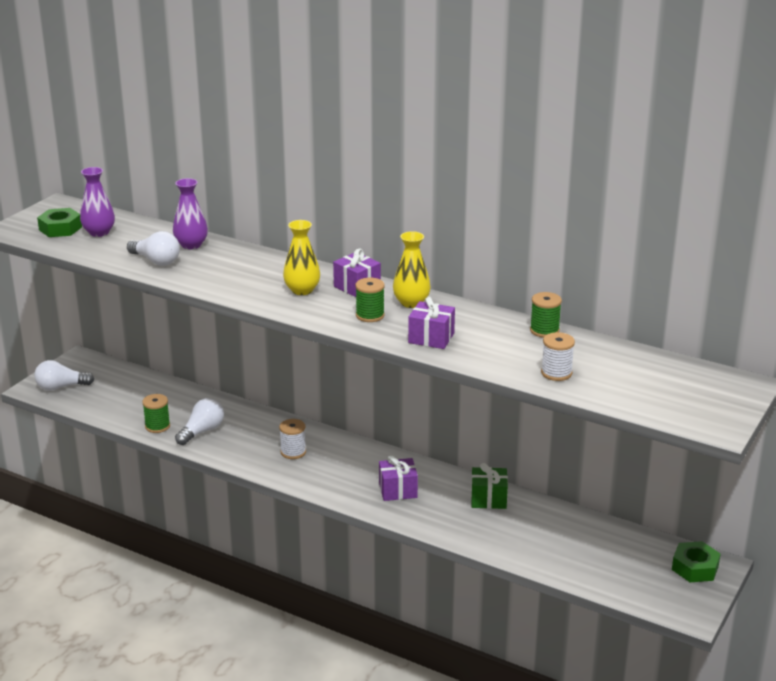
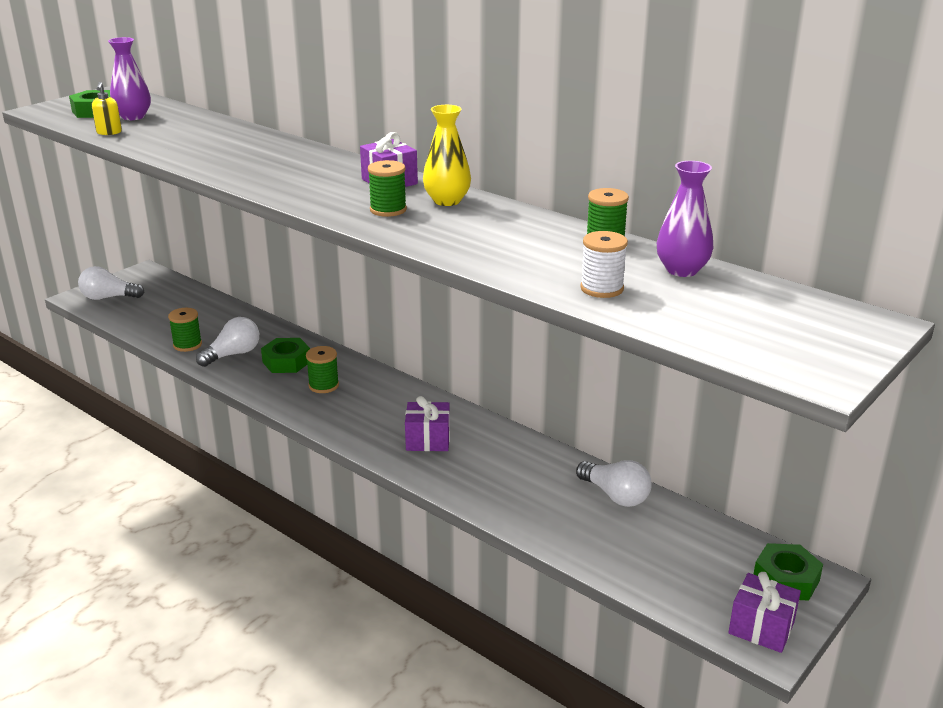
camera: 10 degrees right, 0 degrees up
(90, 252) = (109, 132): none -> yellow soap dispenser
(156, 261) = (174, 144): white light bulb -> white light bulb (615, 495)
(191, 245) = (224, 133): purple vase -> purple vase (682, 270)
(252, 434) = (286, 362): none -> green nut
(293, 452) = (323, 385): white spool -> green spool
(302, 290) = (321, 180): yellow vase -> none
(431, 338) = (452, 238): purple gift -> purple gift (761, 628)
(488, 499) = (535, 461): green gift -> none

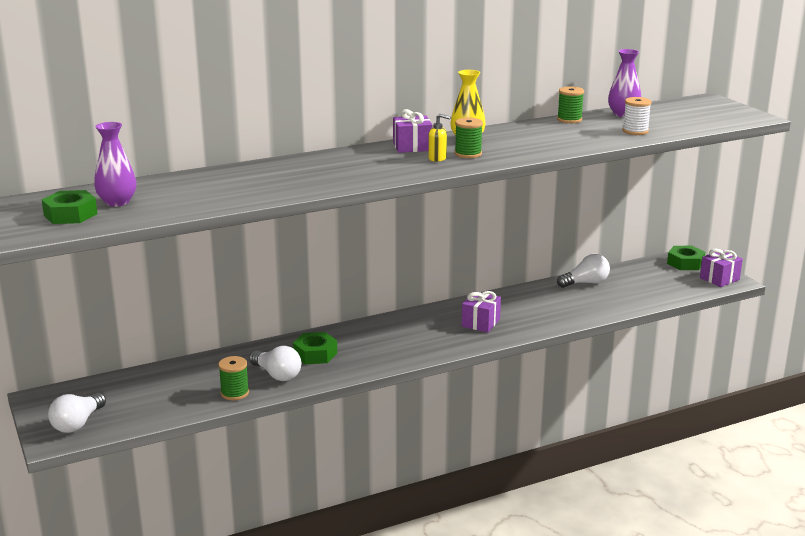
camera: 65 degrees left, 5 degrees down
(109, 132) = (155, 214): yellow soap dispenser -> yellow soap dispenser (437, 158)
(233, 354) = (277, 375): white light bulb -> white light bulb turned 150 degrees clockwise
(323, 385) = (369, 345): green spool -> none

